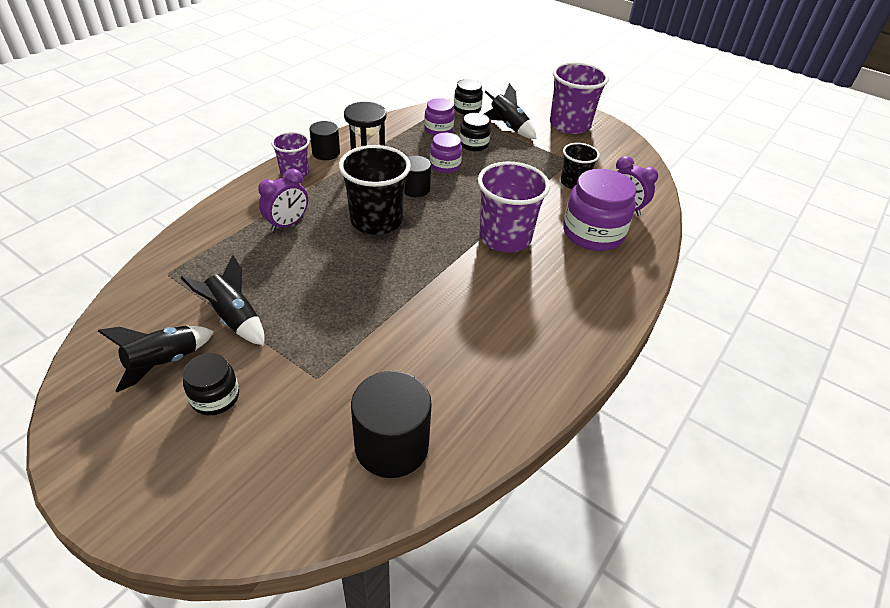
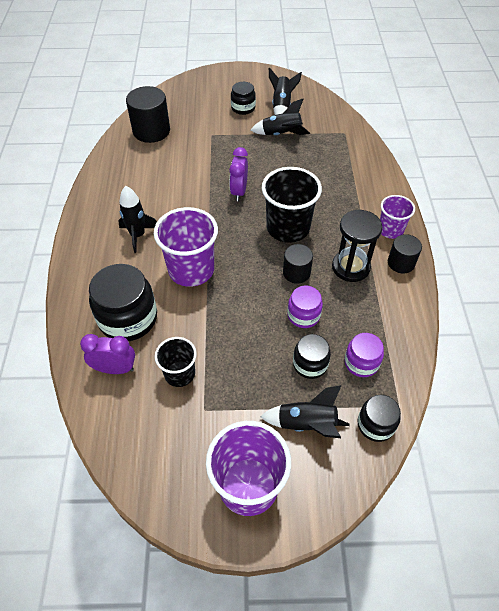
camera: 145 degrees right, 10 degrees up
(287, 224) = (334, 192): purple clock -> purple clock (239, 191)
(534, 297) = (138, 235): none -> black rocket
(593, 233) = (128, 318): purple jar -> black jar

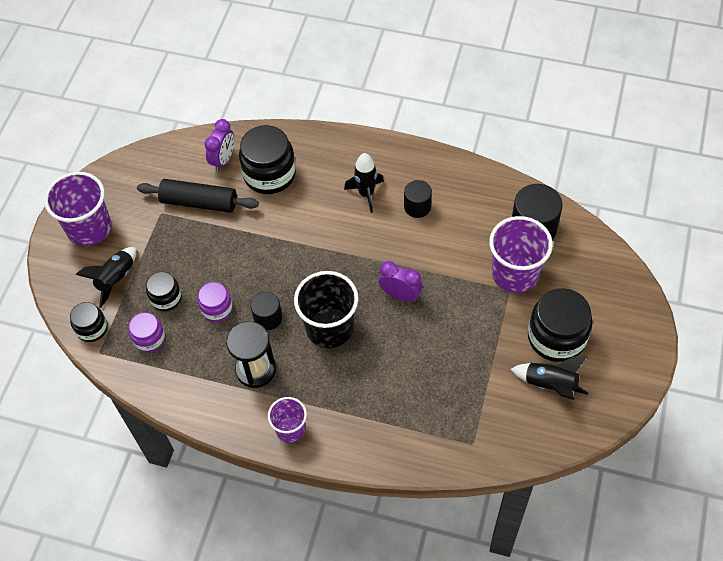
camera: 110 degrees right, 5 degrees up
(179, 374) = (199, 202): black cup -> black rolling pin
(191, 270) = (305, 230): purple cup -> purple cup (515, 274)
(243, 108) = (556, 337): black jar -> black jar, size x1.78
(281, 134) = (489, 367): black rocket -> none
(401, 263) = (242, 420): black cylinder -> black cylinder (417, 207)

